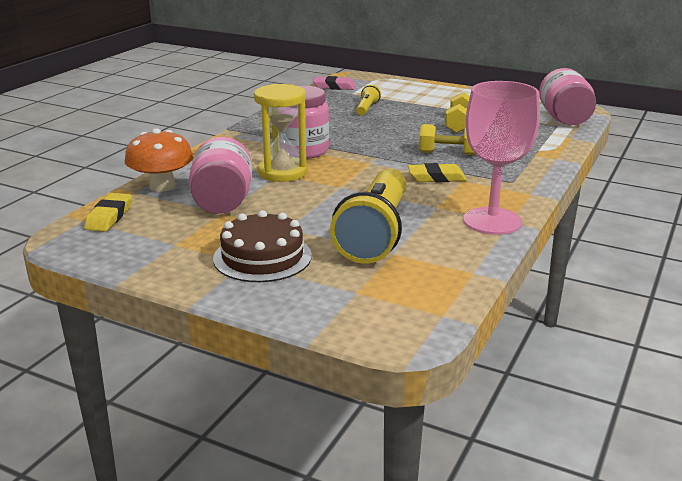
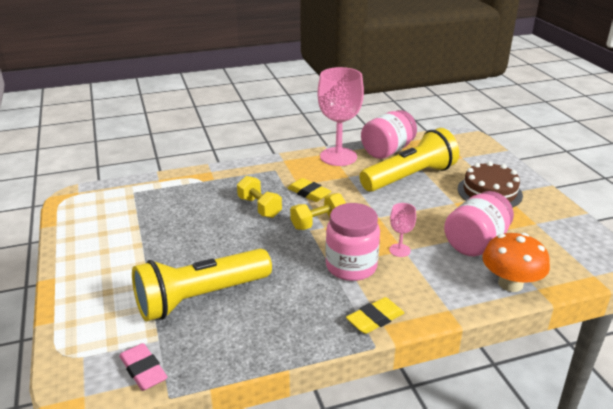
camera: 135 degrees left, 5 degrees up
(109, 217) = (572, 269): yellow eraser -> yellow eraser (375, 319)
(282, 172) = (399, 250): yellow hourglass -> pink goblet
(367, 108) = (200, 298): yellow flashlight -> yellow flashlight, size x2.31
(459, 125) = (187, 230): yellow dumbbell -> yellow dumbbell (318, 222)
(564, 119) = (112, 195): pink jar -> pink jar (387, 151)

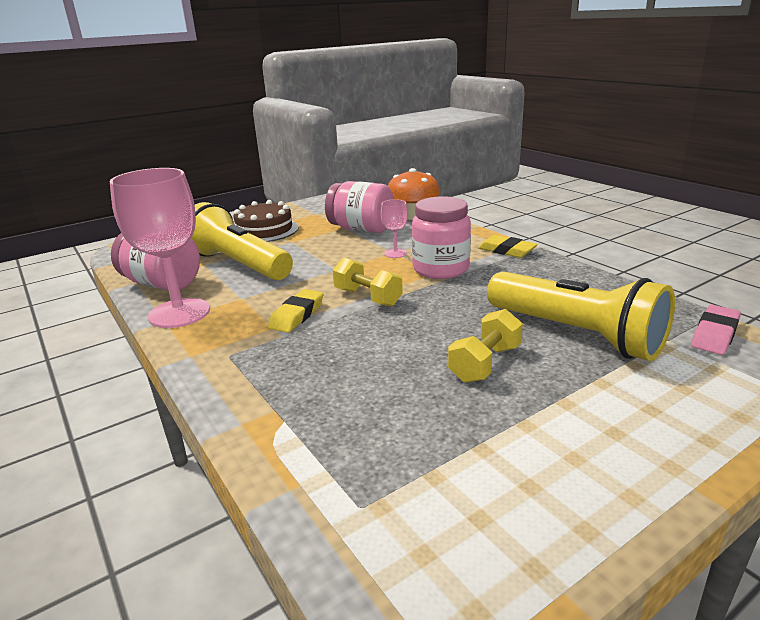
camera: 105 degrees left, 5 degrees down
(259, 207) = (351, 343): yellow dumbbell -> yellow dumbbell (485, 363)

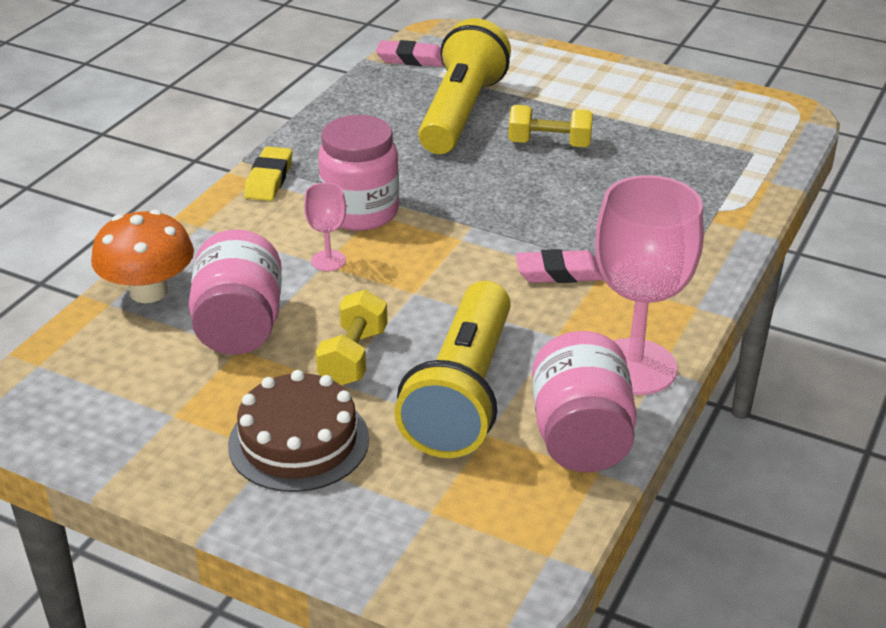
camera: 120 degrees left, 10 degrees up
(297, 315) = (559, 273): yellow eraser -> pink eraser
(368, 297) = (477, 240): yellow dumbbell -> yellow dumbbell (353, 357)

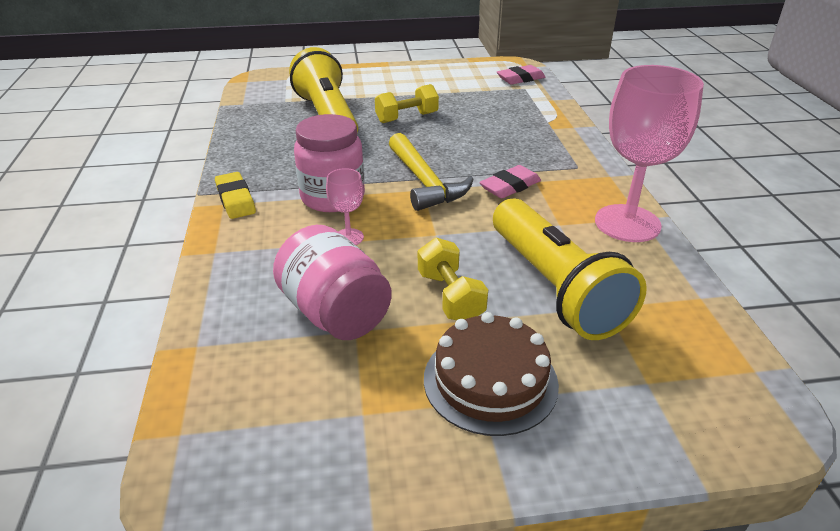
camera: 35 degrees left, 0 degrees up
(148, 291) = (224, 320): orange mushroom -> none
(411, 59) = (255, 97): pink eraser -> pink eraser (520, 79)
(472, 231) = (425, 182): none -> yellow hammer
(581, 436) = (660, 280): pink jar -> none

